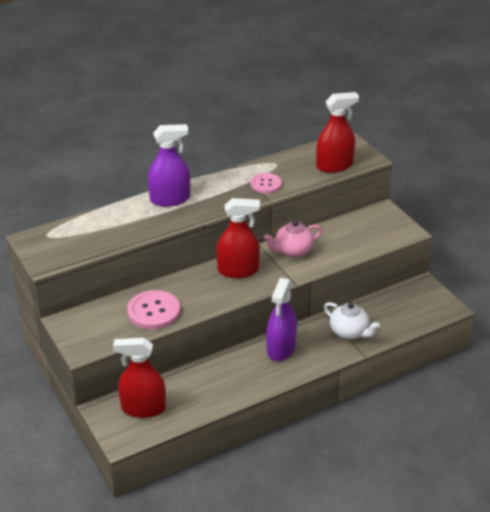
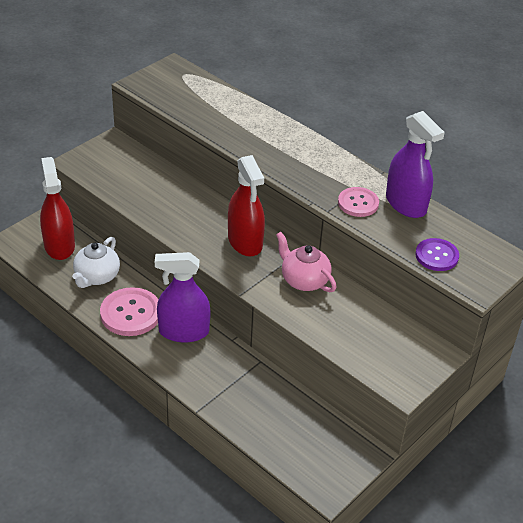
camera: 70 degrees right, 5 degrees up
(153, 311) = (149, 194): pink button -> pink button (131, 313)
(170, 199) = (287, 137): purple spray bottle -> purple spray bottle (406, 204)
(334, 166) = (436, 256): red spray bottle -> purple button
(349, 332) = (236, 389): white teapot -> white teapot (97, 277)

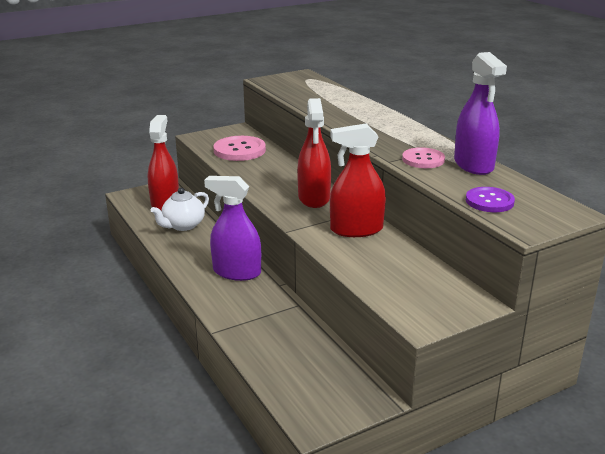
camera: 20 degrees right, 15 degrees down
(131, 313) = (196, 253): pink button -> pink button (239, 150)
(304, 280) = (356, 229): pink teapot -> red spray bottle

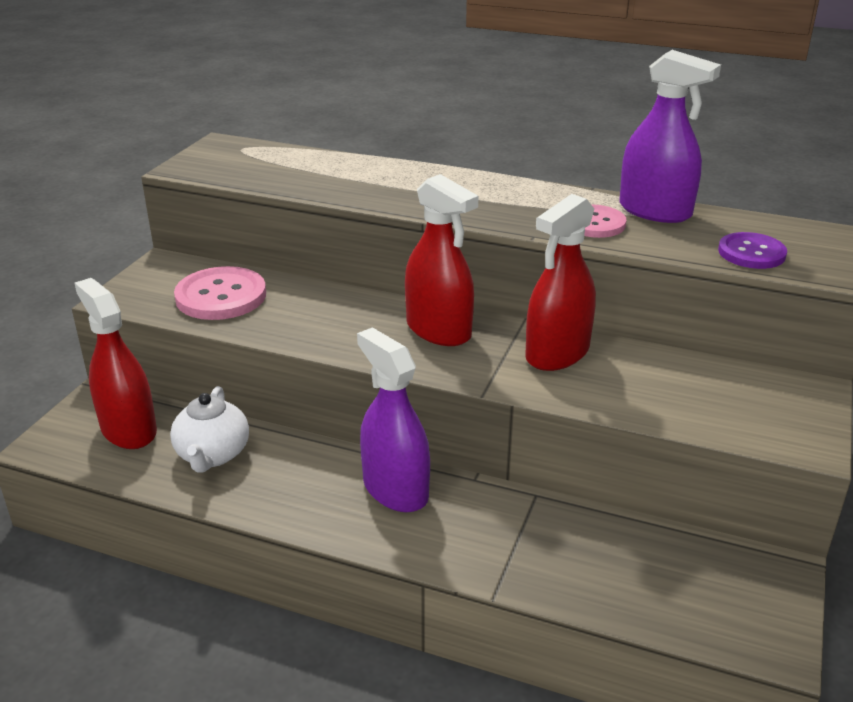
camera: 40 degrees left, 5 degrees up
(236, 272) = (395, 489): purple spray bottle -> purple spray bottle turned 75 degrees clockwise

